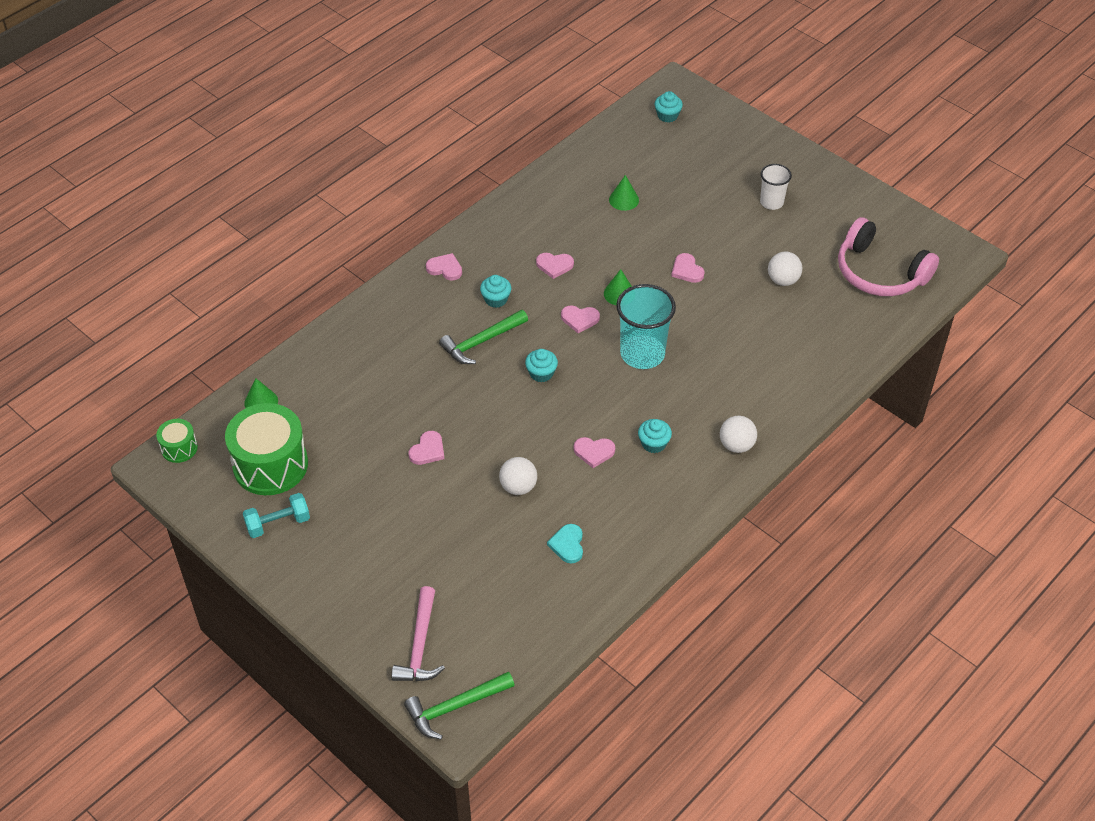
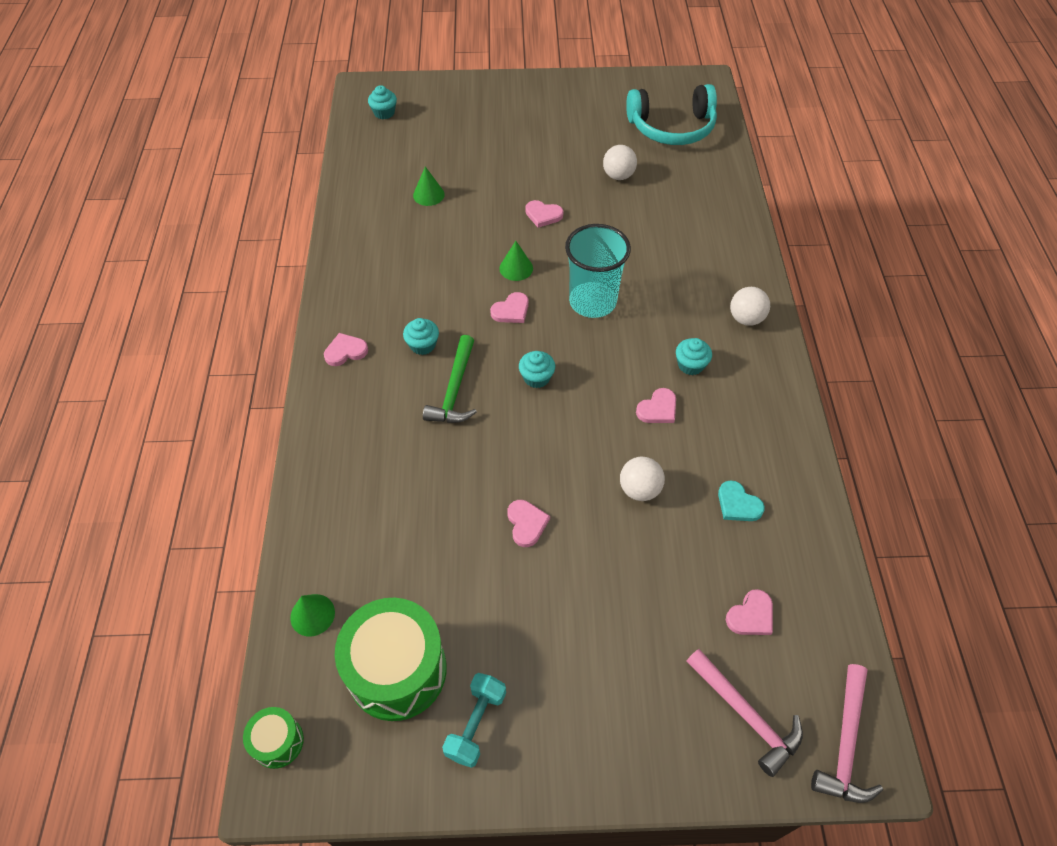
camera: 45 degrees left, 5 degrees up
(455, 707) = (845, 743): green hammer -> pink hammer
(554, 265) = (437, 282): pink heart -> pink heart (751, 616)
(771, 202) = (539, 127): white cup -> none
(879, 273) = (672, 128): pink headphones -> turquoise headphones

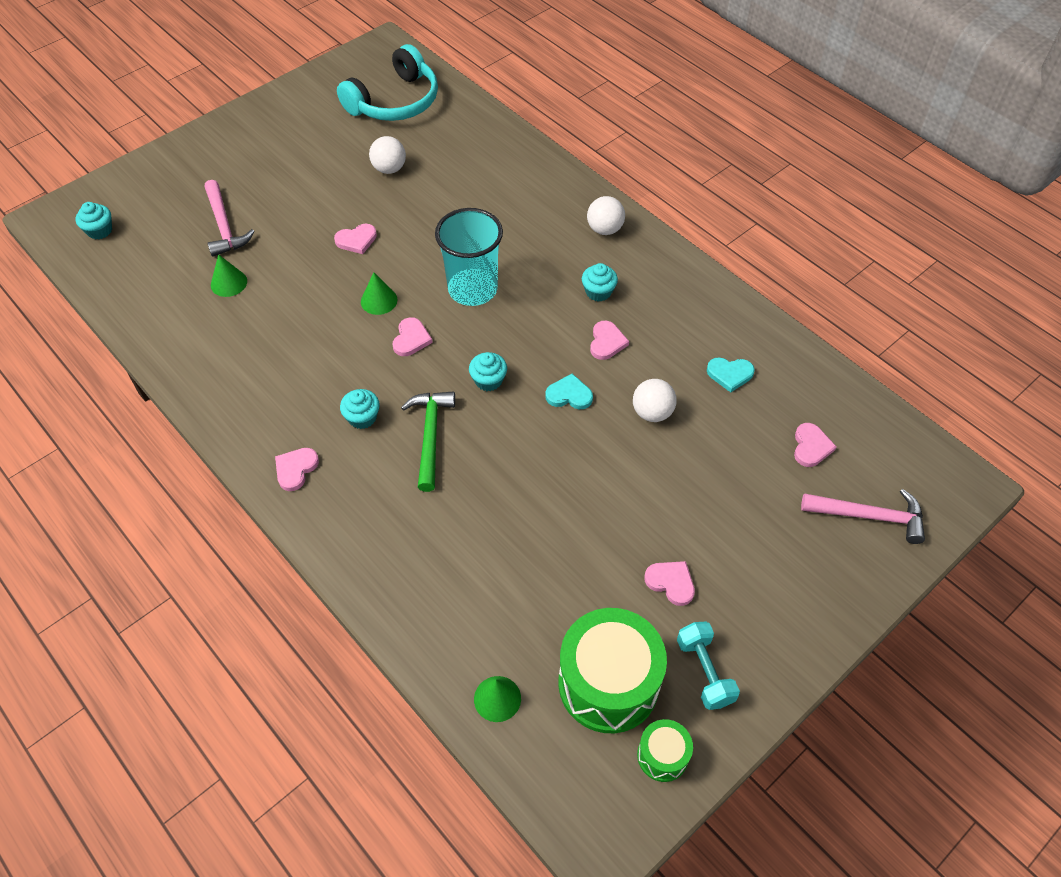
camera: 40 degrees left, 0 degrees up
(278, 742) = (572, 812): green drum -> green drum (662, 756)
(455, 390) = (430, 436): green hammer -> green hammer turned 150 degrees counterclockwise
(526, 523) = (595, 499): pink heart -> pink heart (671, 582)
(587, 430) = (569, 395): none -> turquoise heart
(845, 743) = (942, 486): pink hammer -> pink hammer (224, 226)

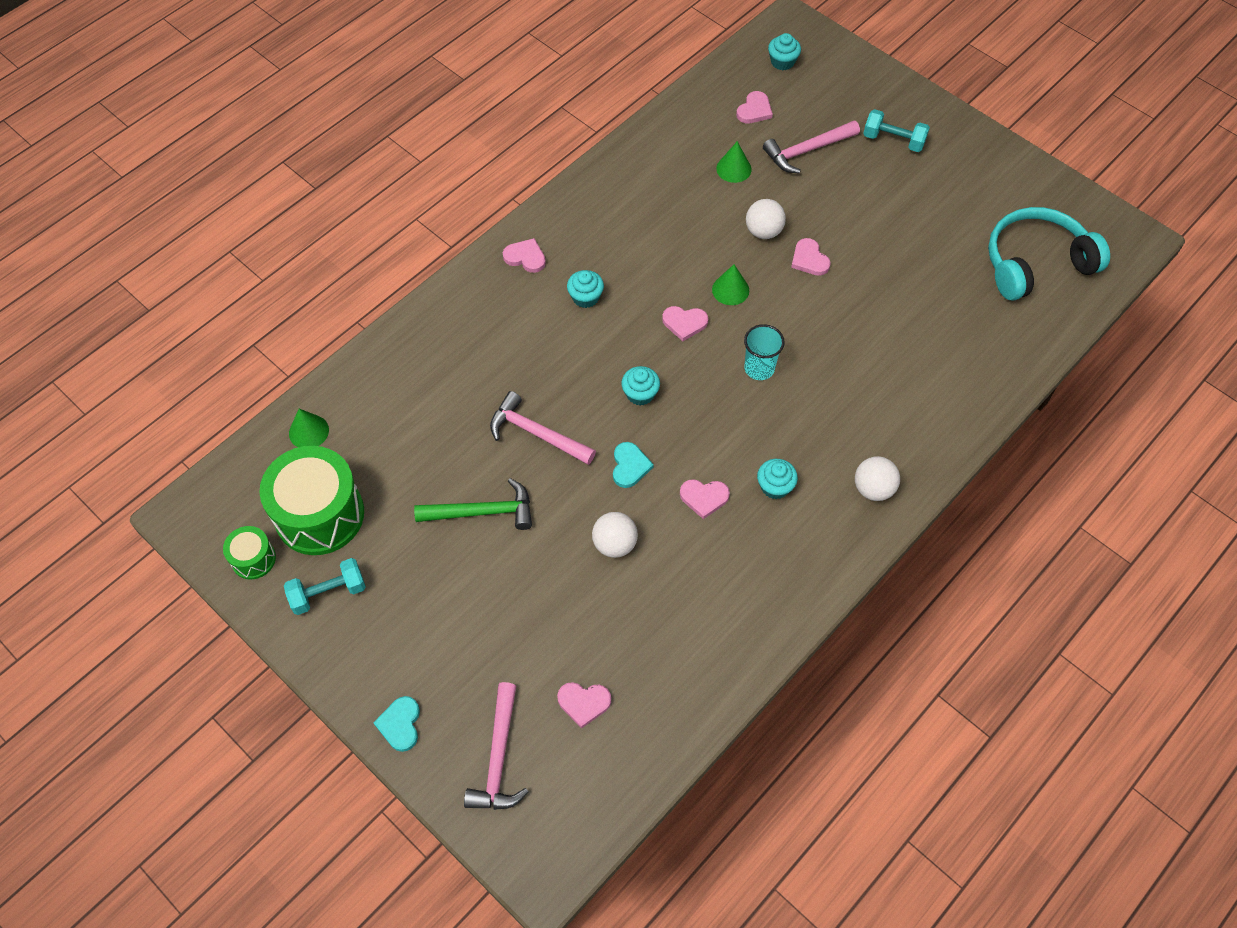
camera: 85 degrees right, 5 degrees up
(233, 166) = (893, 140): none -> turquoise dumbbell
(389, 169) = (922, 272): white ball -> white ball (763, 231)
(395, 102) = (1035, 263): turquoise headphones -> turquoise headphones turned 120 degrees clockwise
(430, 436) = (569, 353): green hammer -> green hammer (482, 512)
(472, 289) = (759, 368): turquoise cup -> turquoise cup, size x0.58
(524, 470) = (536, 434): none -> pink hammer
(671, 582) = (417, 564): pink heart -> pink heart (754, 110)
(730, 374) = (674, 621): turquoise heart -> turquoise heart (400, 724)

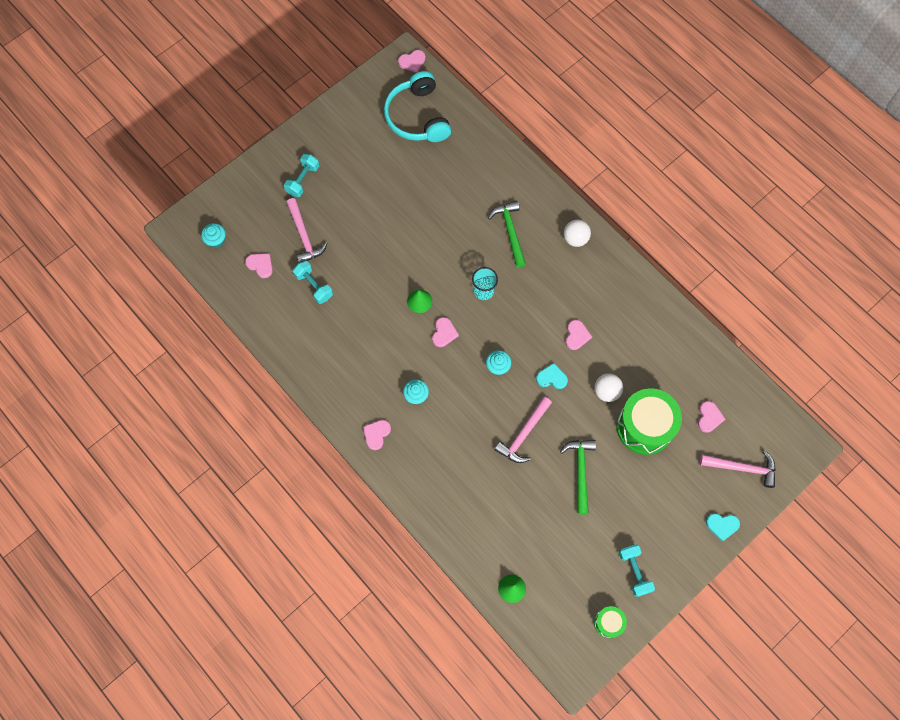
camera: 85 degrees left, 10 degrees up
(319, 514) = (577, 579): green drum -> green drum (644, 427)
(733, 169) = (314, 286): green cone -> turquoise dumbbell
(763, 231) = (372, 274): white ball -> none
(775, 486) = (571, 293): turquoise cupcake -> none
(809, 259) = (399, 248): pink heart -> pink heart (412, 62)
(866, 397) = (510, 232): none -> green hammer

